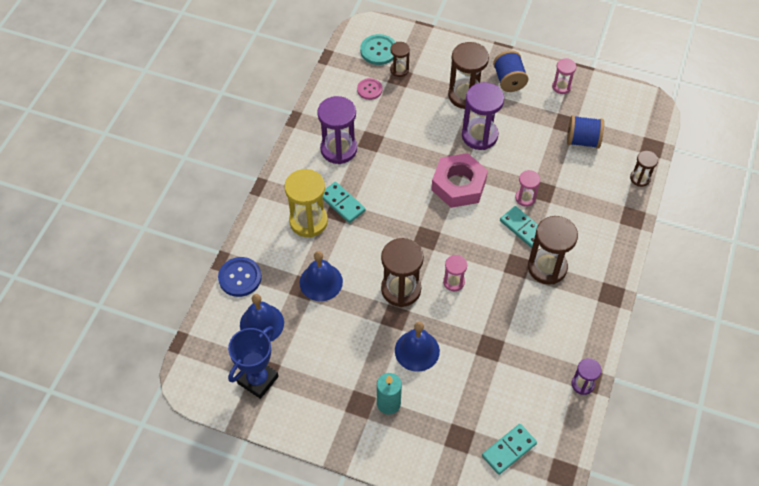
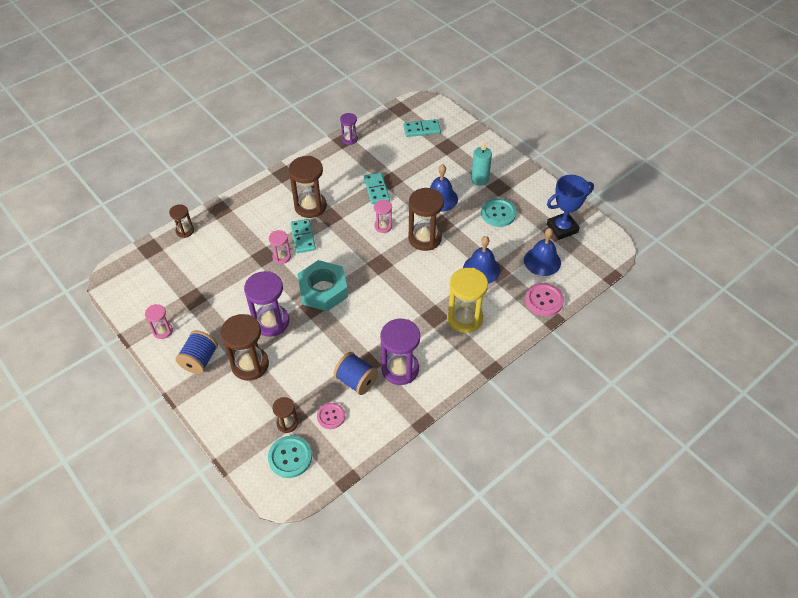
camera: 150 degrees left, 5 degrees down
(240, 277) = (544, 300): blue button -> pink button
(340, 363) = (498, 213): none -> turquoise button
(342, 203) = (428, 320): turquoise domino -> turquoise domino (376, 190)
(458, 185) = (323, 290): pink nut -> turquoise nut
(582, 140) = (195, 278): blue spool -> blue spool (356, 381)

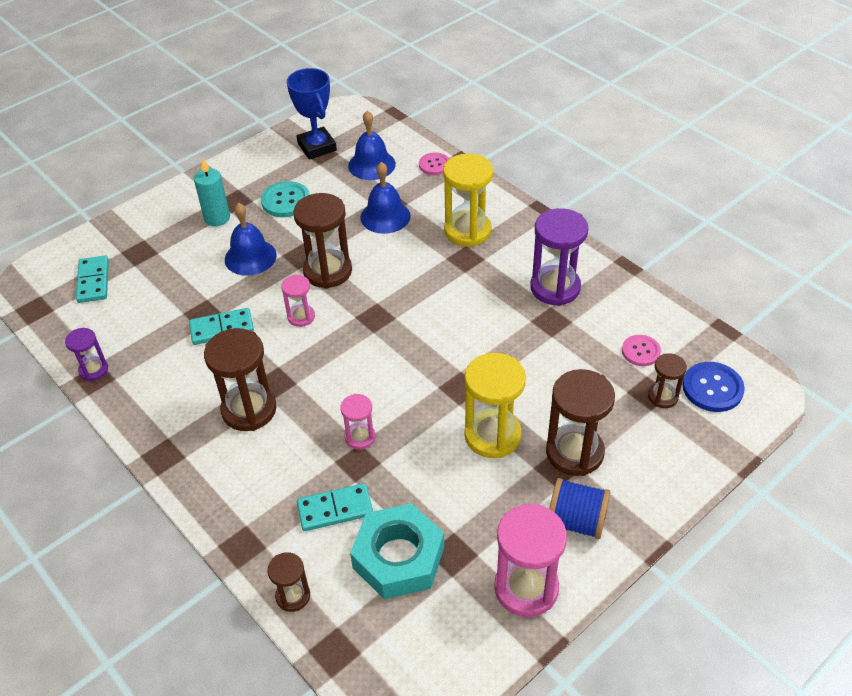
camera: 90 degrees left, 5 degrees down
(163, 331) = (526, 588): pink hourglass -> pink hourglass, size x1.85
(271, 322) = (492, 435): purple hourglass -> yellow hourglass
(290, 457) = (712, 388): turquoise button -> blue button
(303, 237) = (318, 413): turquoise domino -> turquoise domino (335, 509)
(323, 290) = (427, 377): turquoise nut -> turquoise nut (398, 557)
(356, 381) = (581, 329): blue spool -> none
(544, 300) = (434, 165): pink button -> pink button, size x0.67

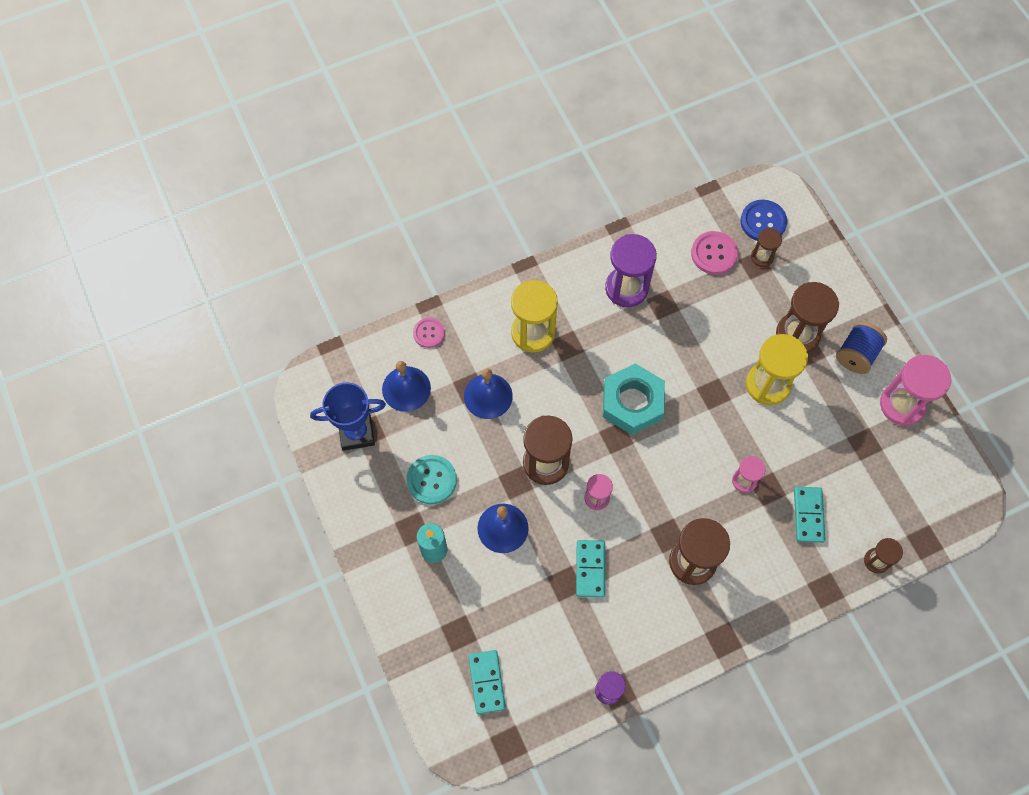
camera: 75 degrees left, 20 degrees up
(93, 281) = (487, 682): turquoise domino -> turquoise domino turned 75 degrees clockwise
(398, 557) = (860, 480): turquoise nut -> turquoise nut (632, 402)
(640, 351) = (714, 254): pink button -> pink button, size x1.50

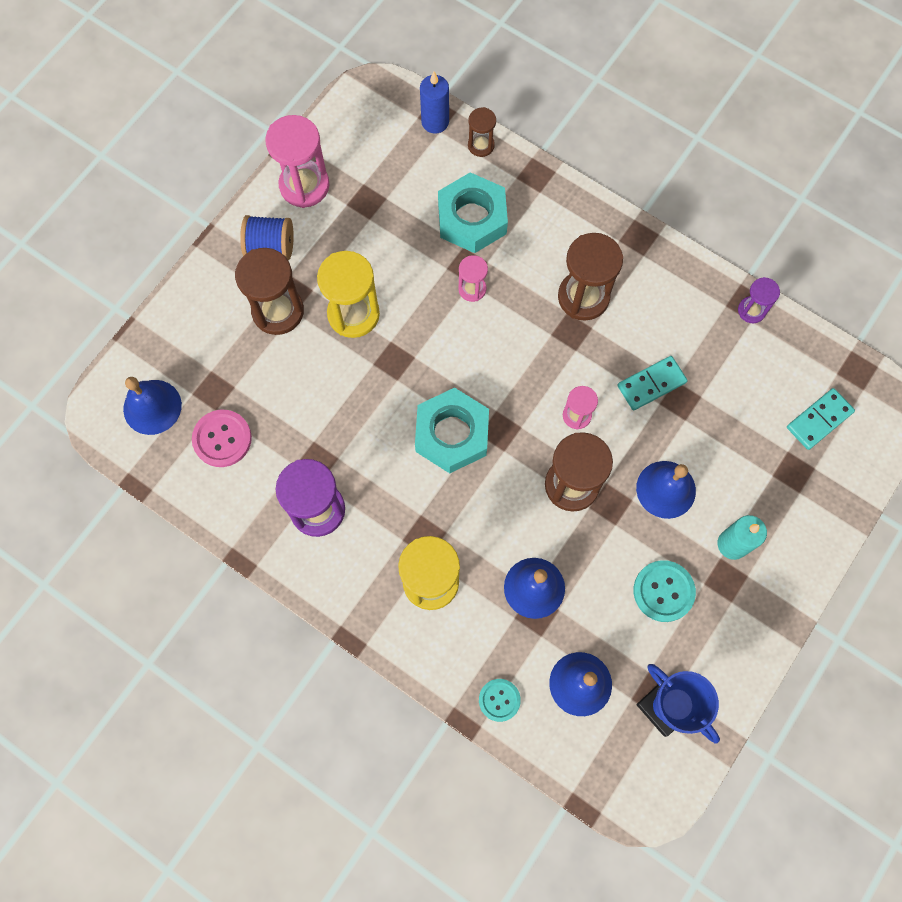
camera: 120 degrees left, 5 degrees up
(429, 333) = (499, 700): pink button -> turquoise button
(762, 257) = (200, 387): brown hourglass -> none
(763, 222) = (152, 407): blue button -> blue bell
(808, 515) = (472, 218): turquoise domino -> turquoise nut
(917, 536) = (435, 122): none -> blue candle

